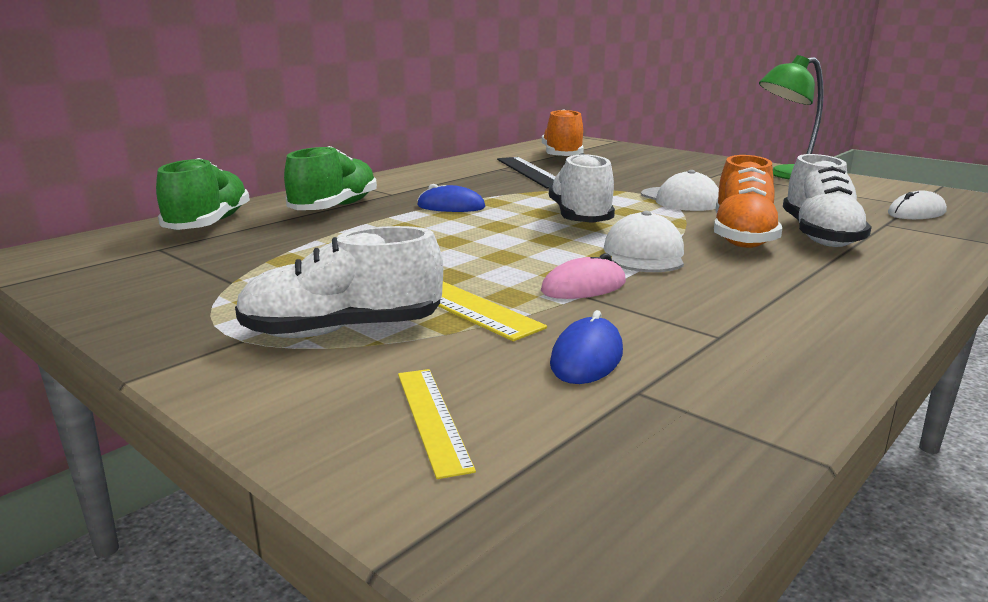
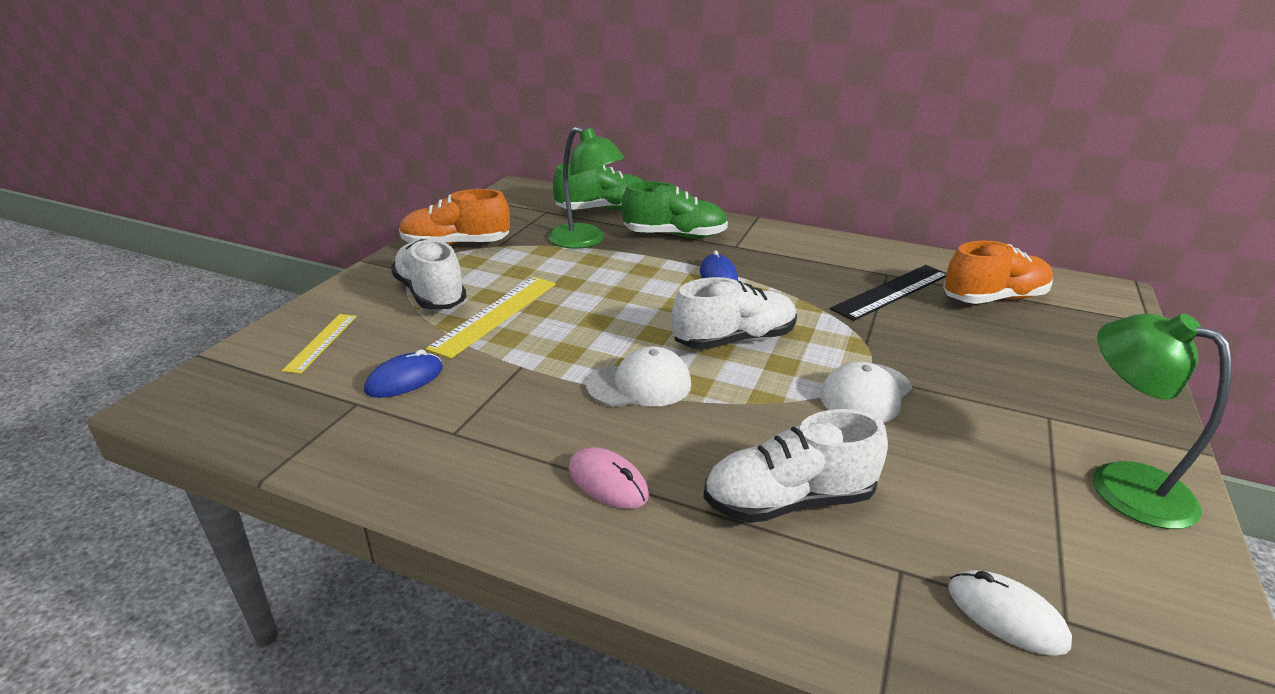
camera: 70 degrees right, 10 degrees up
(290, 240) = (585, 241): none -> green lamp
(432, 418) = (321, 342): yellow ruler -> yellow ruler turned 45 degrees counterclockwise
(583, 287) = (539, 363): pink mouse -> pink mouse (607, 482)
(586, 357) = (404, 379): blue mouse -> blue mouse turned 45 degrees counterclockwise
(742, 236) = (741, 441): orange shoe -> orange shoe (456, 245)

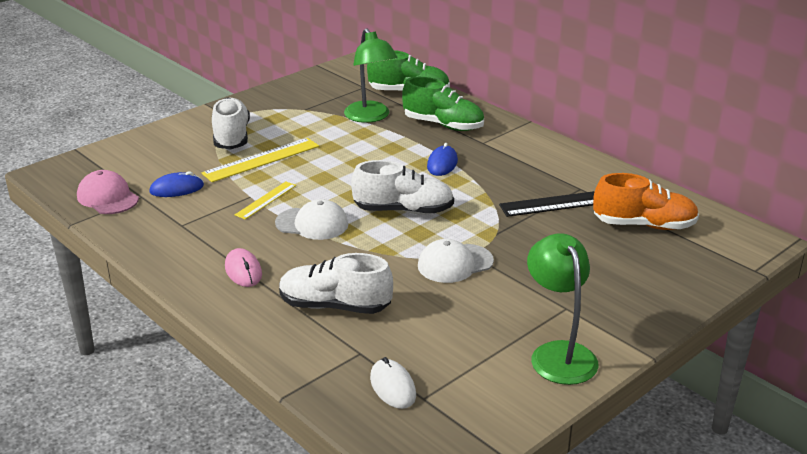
camera: 25 degrees right, 0 degrees up
(301, 418) = (108, 197): none -> pink cap
(321, 342) = (145, 156): yellow ruler -> yellow ruler (266, 200)
(456, 245) = (276, 103): orange shoe -> none

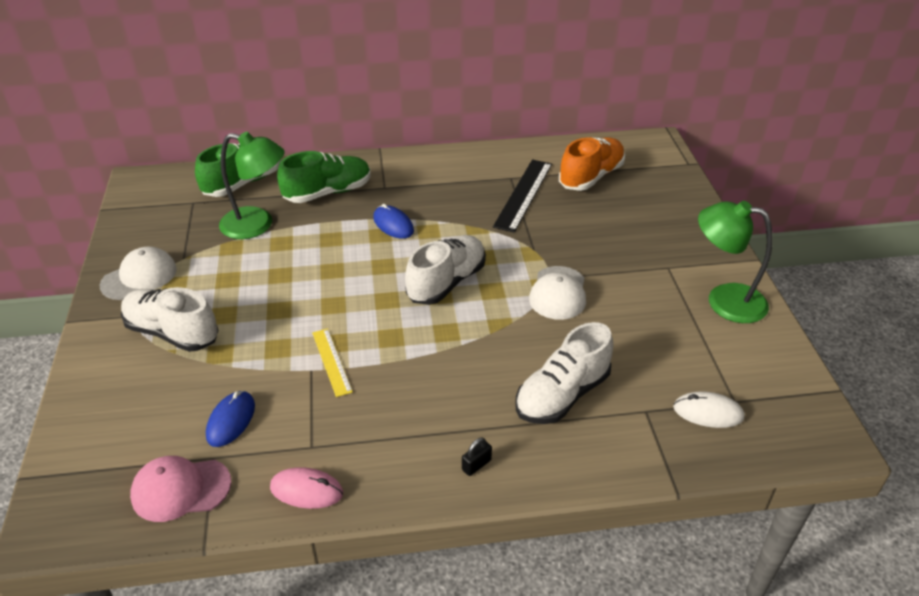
camera: 55 degrees left, 10 degrees up
(224, 293) = (476, 465): none -> black padlock
(243, 271) = (447, 433): pink mouse -> pink mouse (306, 490)
(261, 160) = (248, 331): yellow ruler -> none
(312, 224) = (410, 349): white cap -> white cap (139, 277)

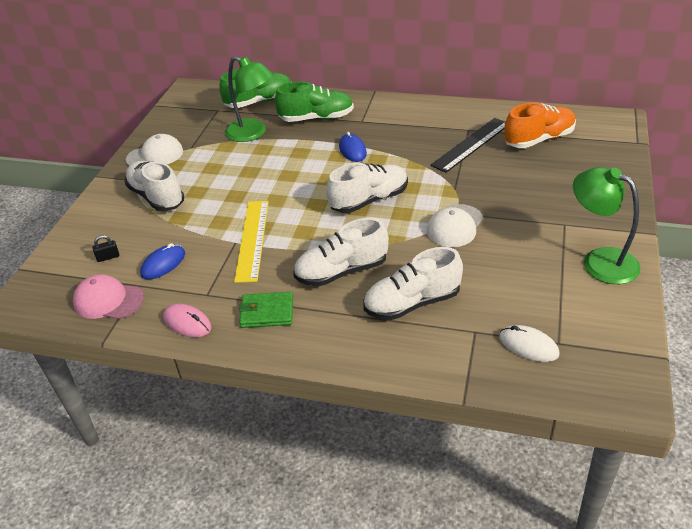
camera: 25 degrees right, 0 degrees up
(331, 361) = (252, 239): yellow ruler -> yellow ruler, size x1.66
(401, 450) = (267, 312): none -> green wallet
(462, 376) = (341, 271): none -> white shoe
(476, 465) = (316, 337): black padlock -> black padlock (108, 257)

